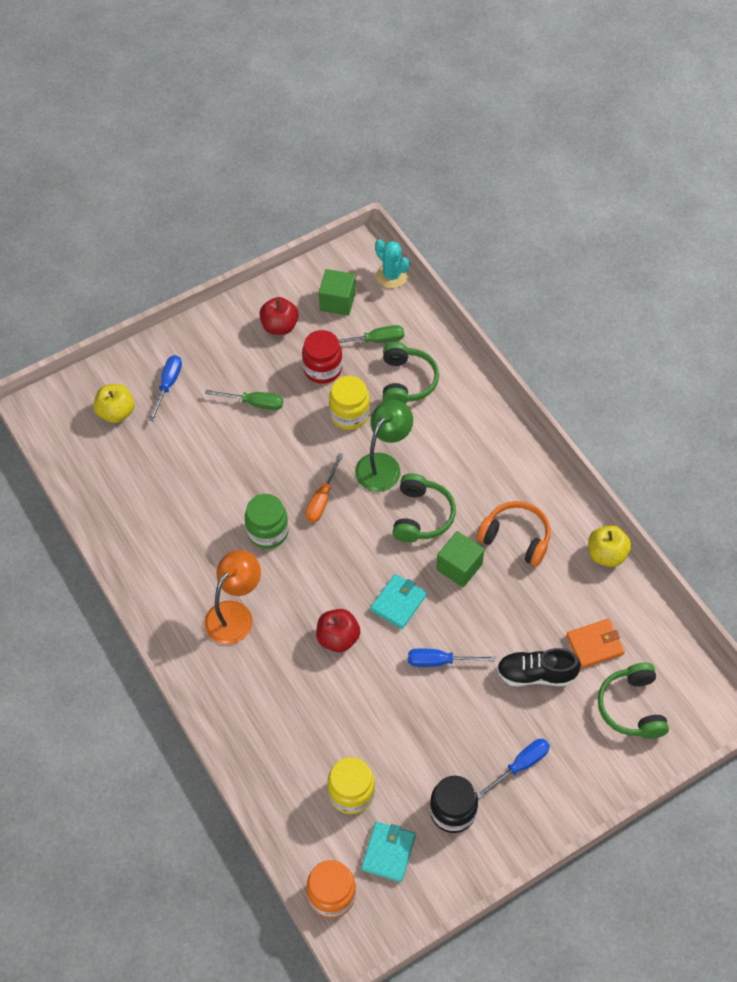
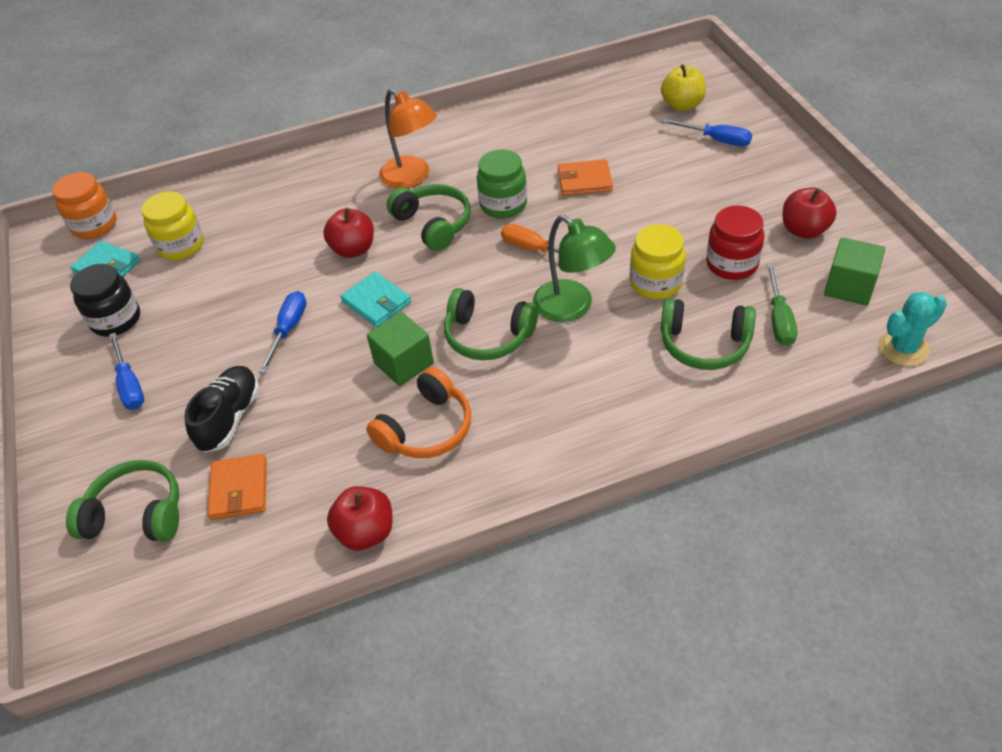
camera: 105 degrees right, 10 degrees down
(230, 475) = (584, 181): none -> orange wallet
(254, 403) = (683, 203): green screwdriver -> none
(298, 581) = (433, 224): none -> green headphones
(606, 554) = (366, 532): yellow apple -> red apple

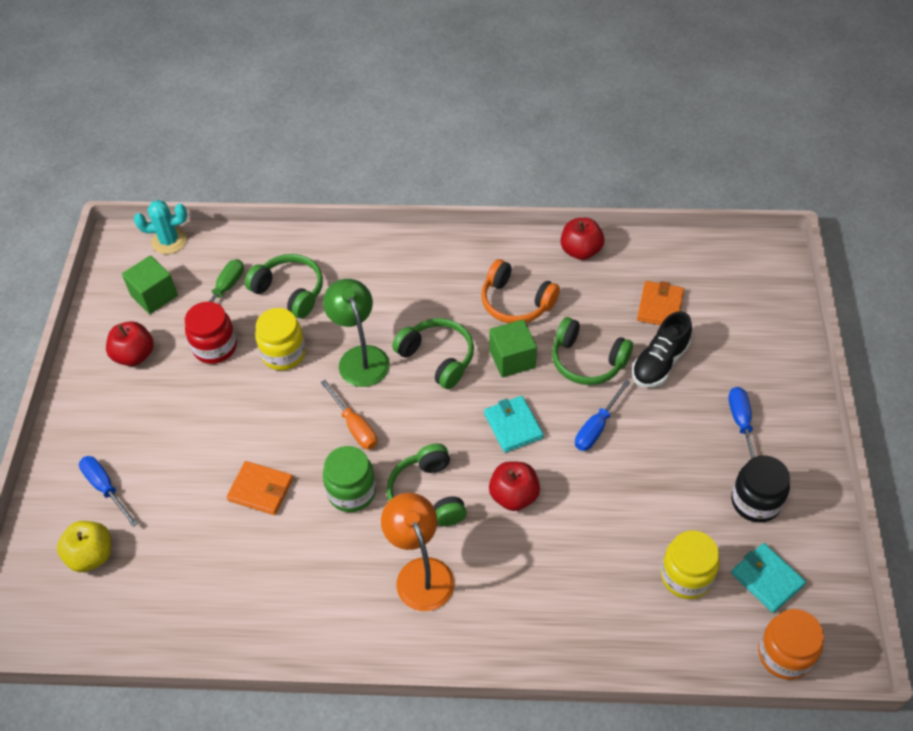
camera: 160 degrees left, 5 degrees up
(136, 514) = (736, 314): green headphones -> green headphones (587, 361)
(426, 428) = (516, 302): orange headphones -> orange headphones turned 120 degrees counterclockwise

